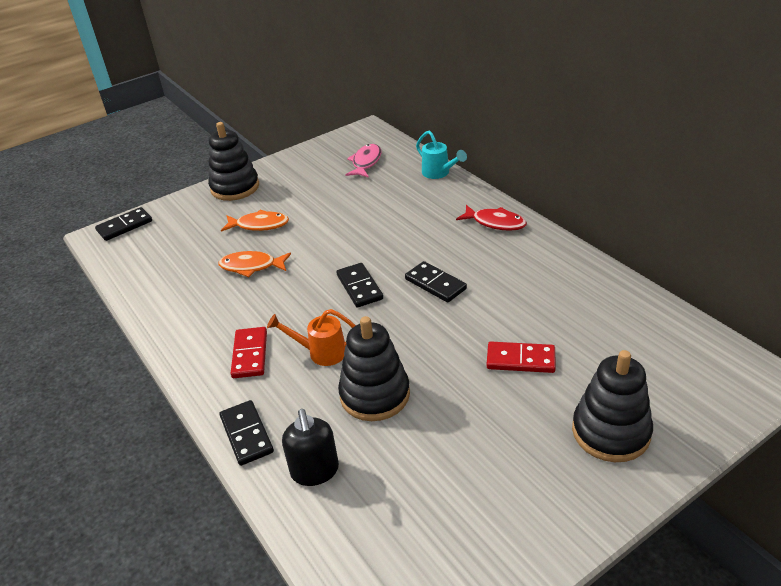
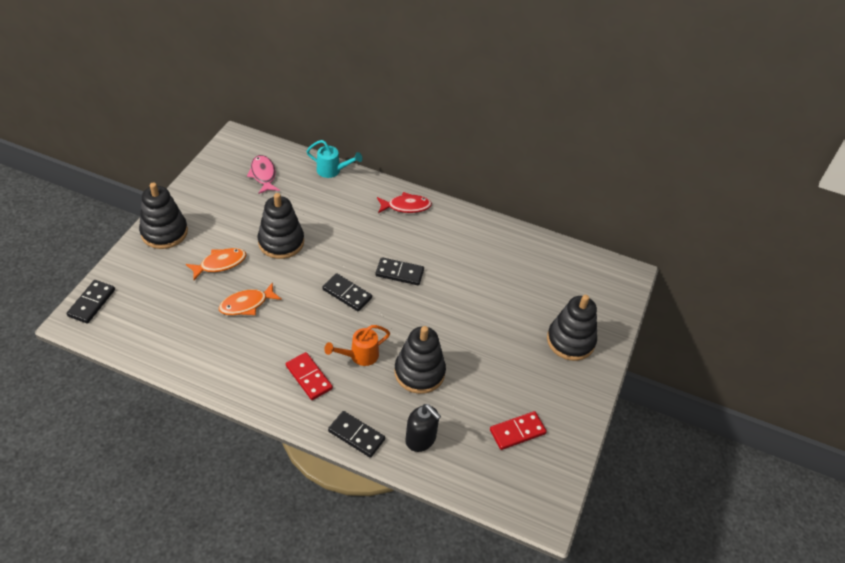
camera: 40 degrees left, 10 degrees up
(333, 222) = (281, 242): none -> black stacking toy
(520, 360) = (492, 312): red domino -> red domino (517, 432)

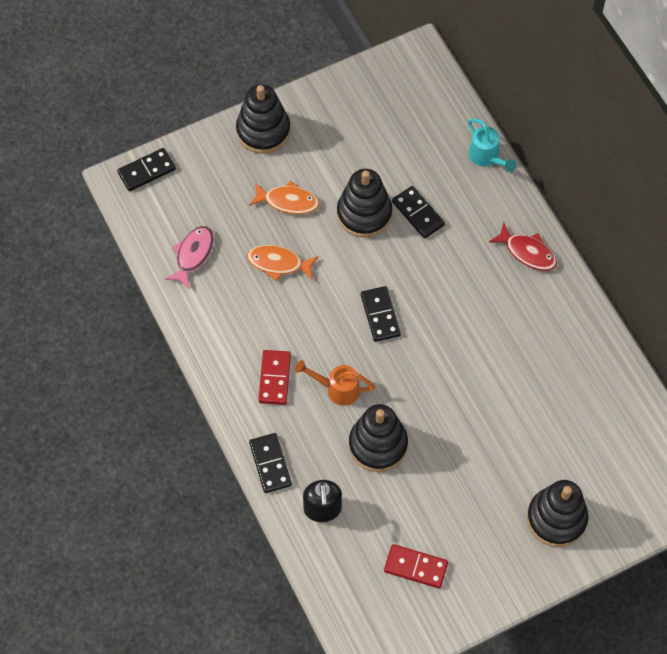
camera: 45 degrees right, 15 degrees up
(263, 175) = (410, 119): pink fish -> pink fish (193, 255)
(399, 273) = (451, 326): black domino -> black domino (418, 213)

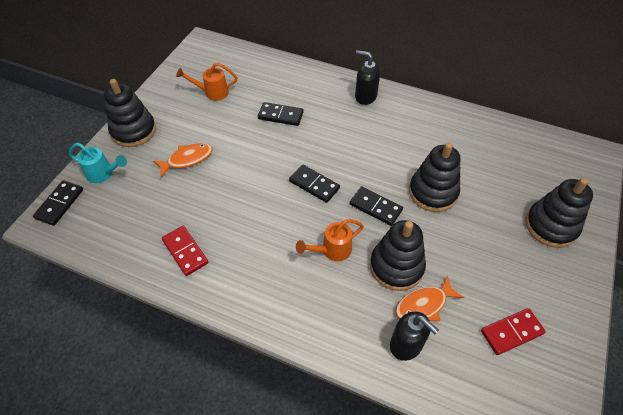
camera: 40 degrees left, 10 degrees down
(193, 255) = (142, 235): pink fish -> none
(270, 464) = (335, 342): black domino -> black domino (375, 207)
(274, 378) = (280, 276): red domino -> red domino (185, 251)
(278, 263) = (214, 199): orange fish -> orange fish (424, 305)
(364, 214) = (246, 136): black stacking toy -> black stacking toy (433, 192)
(374, 134) = (212, 92): none -> orange watering can
(487, 158) = (292, 67): turquoise watering can -> turquoise watering can (103, 174)
(527, 252) = (365, 96): red fish -> black soap dispenser

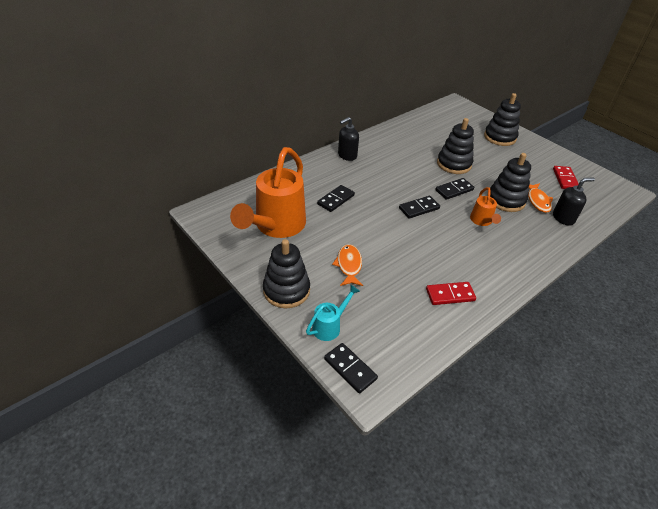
camera: 65 degrees left, 10 degrees down
(212, 92) = (276, 227): orange watering can -> orange watering can, size x2.20

